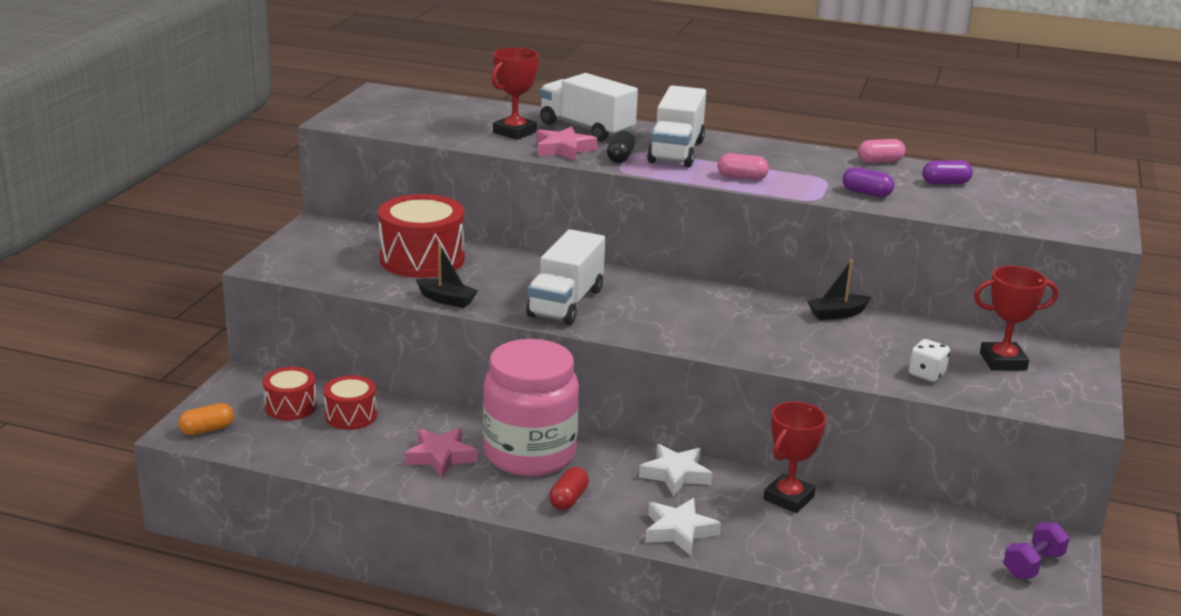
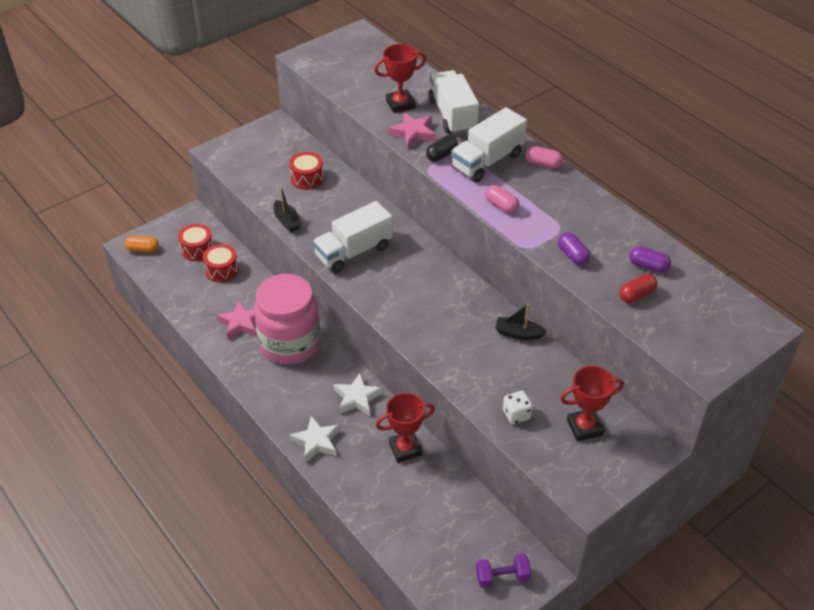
camera: 35 degrees right, 20 degrees up
(422, 259) = (307, 178): red drum -> red drum, size x0.57
(568, 499) = (279, 388): red capsule -> red capsule (636, 295)
(880, 161) = (626, 224): pink capsule -> pink capsule (543, 164)
(1003, 361) = (584, 427): red trophy -> red trophy turned 45 degrees counterclockwise

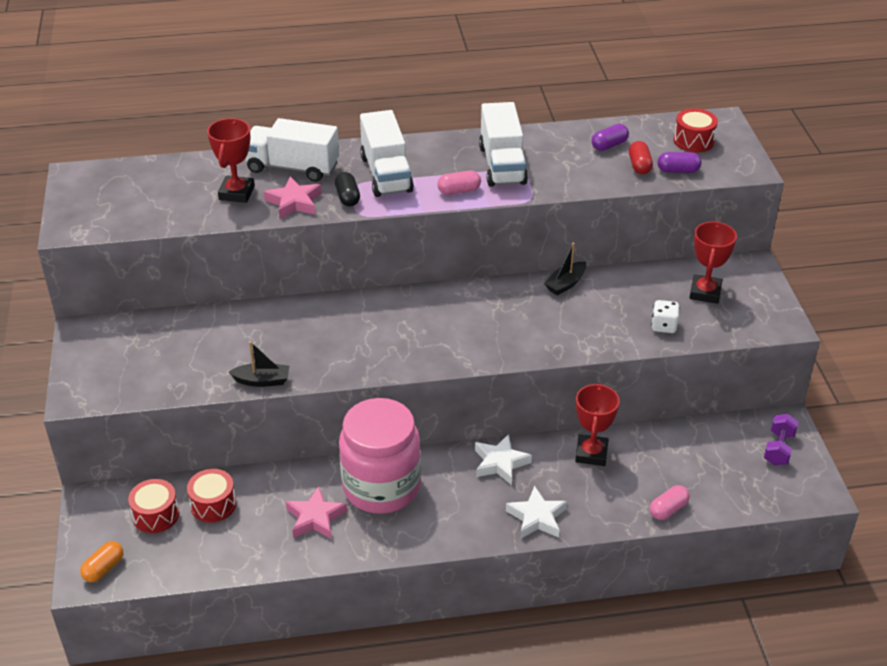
camera: 60 degrees left, 5 degrees down
(307, 178) = (206, 339): red drum -> red drum (693, 141)
(353, 252) = (359, 348): white truck -> white truck (502, 165)
(543, 164) = (423, 144): pink capsule -> pink capsule (668, 509)
(572, 255) = (562, 178): purple capsule -> purple capsule (678, 170)

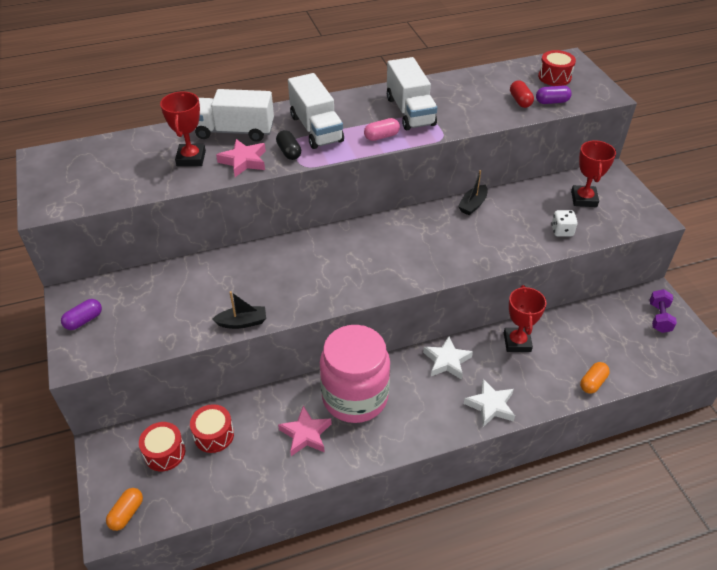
camera: 10 degrees left, 5 degrees up
(609, 145) = (490, 87): purple capsule -> purple capsule (84, 320)
(668, 509) = (592, 383): pink capsule -> orange capsule

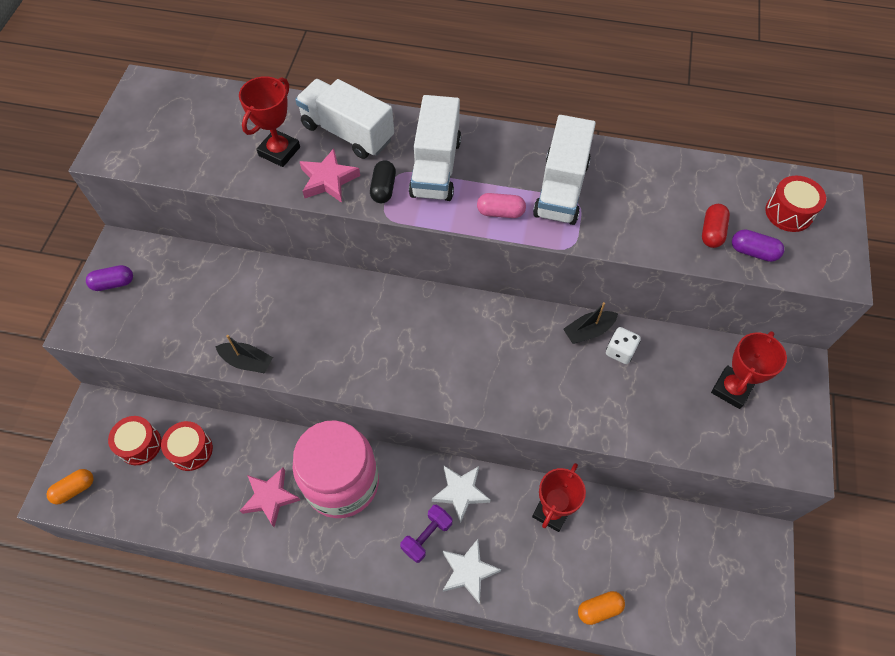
camera: 30 degrees right, 15 degrees up
(562, 231) = (668, 421): white dice -> white dice (620, 351)
(659, 318) = (743, 572): purple dumbbell -> purple dumbbell (427, 536)

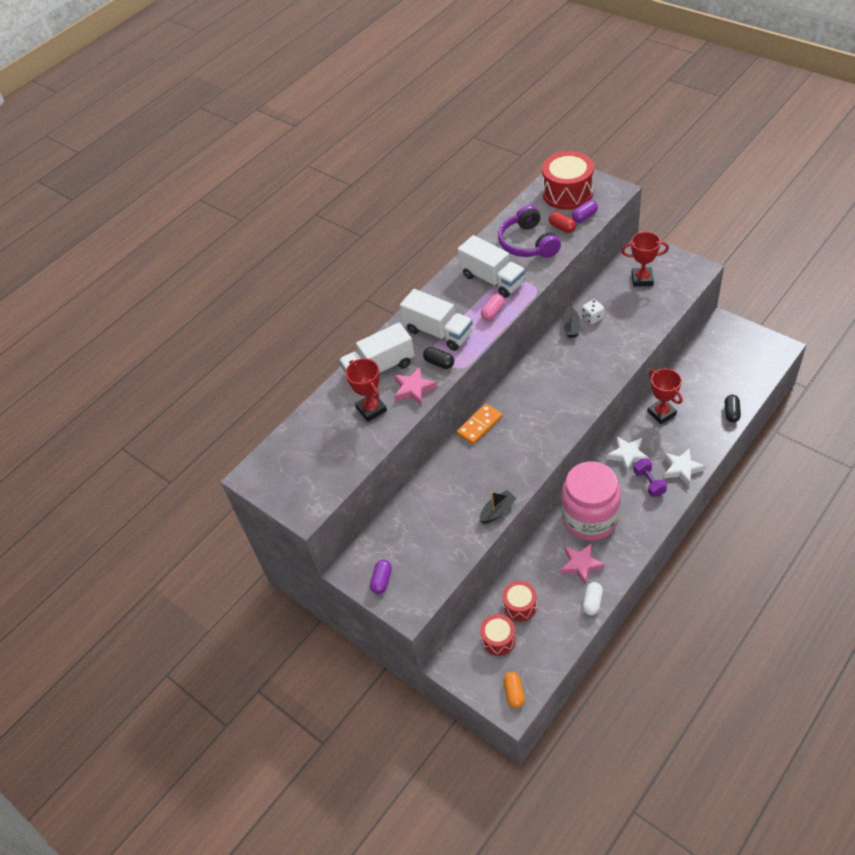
camera: 55 degrees left, 10 degrees down
(220, 531) = (592, 602): none -> white capsule
(372, 290) = (479, 425): none -> orange domino
(599, 609) = (731, 412): orange capsule -> black capsule
(654, 203) = (528, 243): none -> purple headphones
(731, 389) = (642, 279): red trophy -> red trophy turned 60 degrees counterclockwise
(789, 212) = (567, 193): red drum -> red drum, size x1.76

